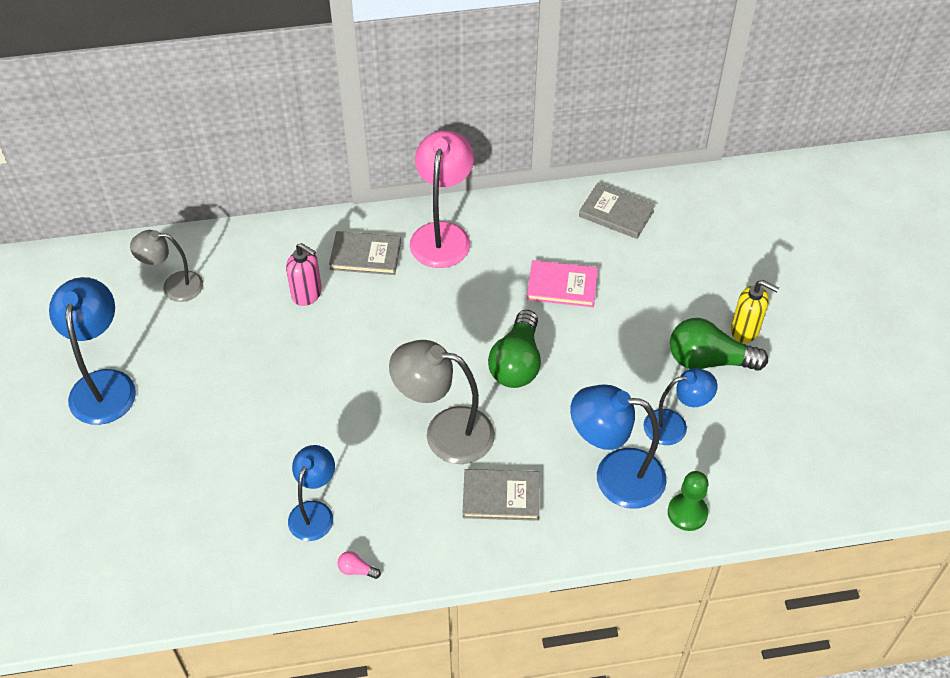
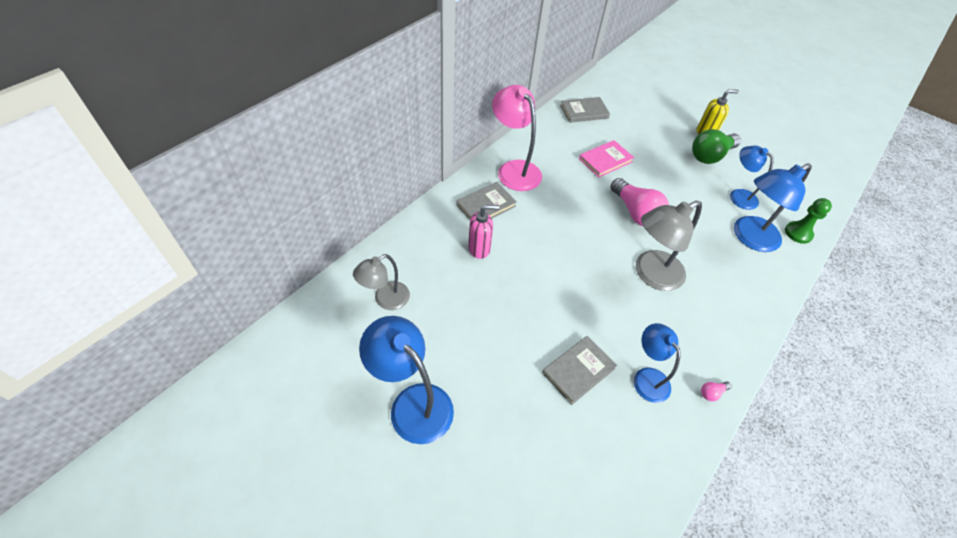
camera: 45 degrees left, 0 degrees up
(501, 496) = (720, 288): grey book -> grey book (578, 370)
(517, 363) = (635, 212): green light bulb -> pink light bulb
(674, 425) = (738, 195): blue lamp -> blue lamp turned 75 degrees counterclockwise

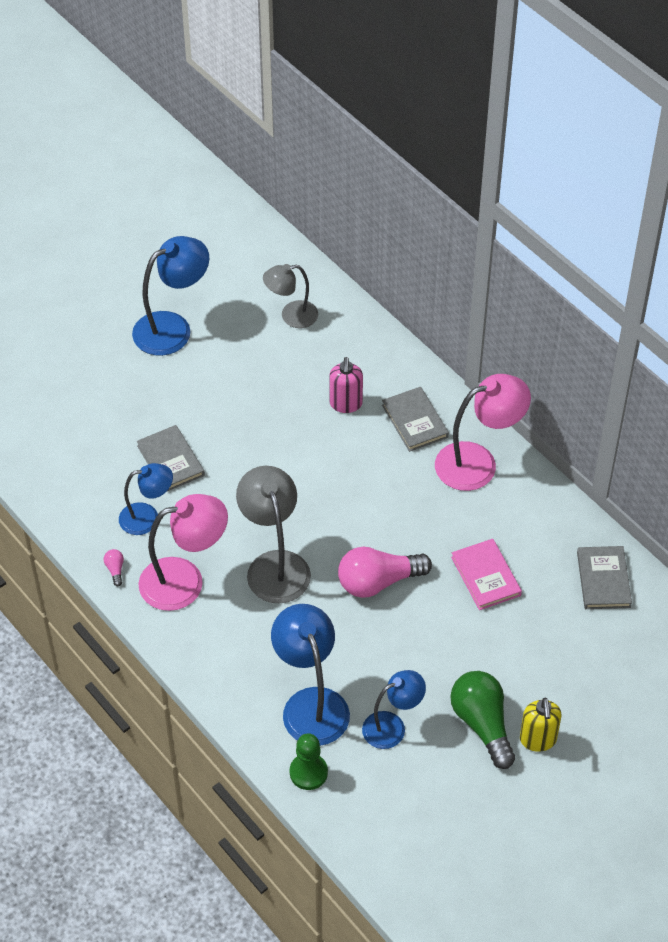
camera: 105 degrees right, 0 degrees up
(385, 300) = (291, 316): grey lamp -> grey lamp turned 75 degrees counterclockwise
(695, 334) = (185, 581): none -> pink lamp

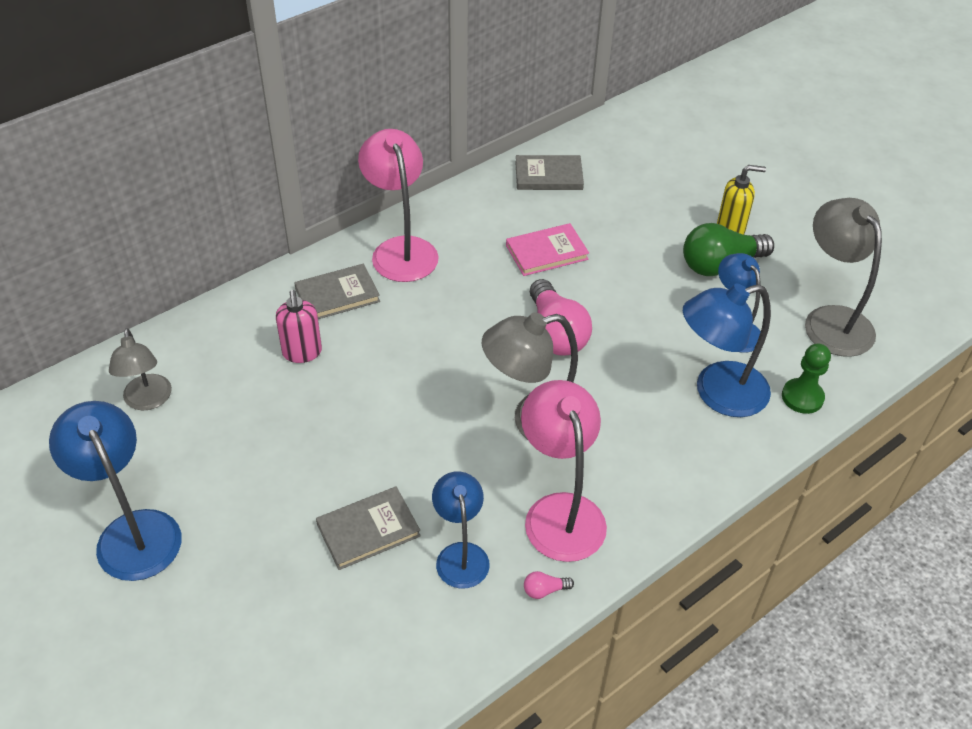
camera: 90 degrees left, 5 degrees down
(345, 404) = (302, 353): pink soap dispenser -> pink soap dispenser turned 75 degrees clockwise
(410, 814) = (831, 320): none -> grey lamp

